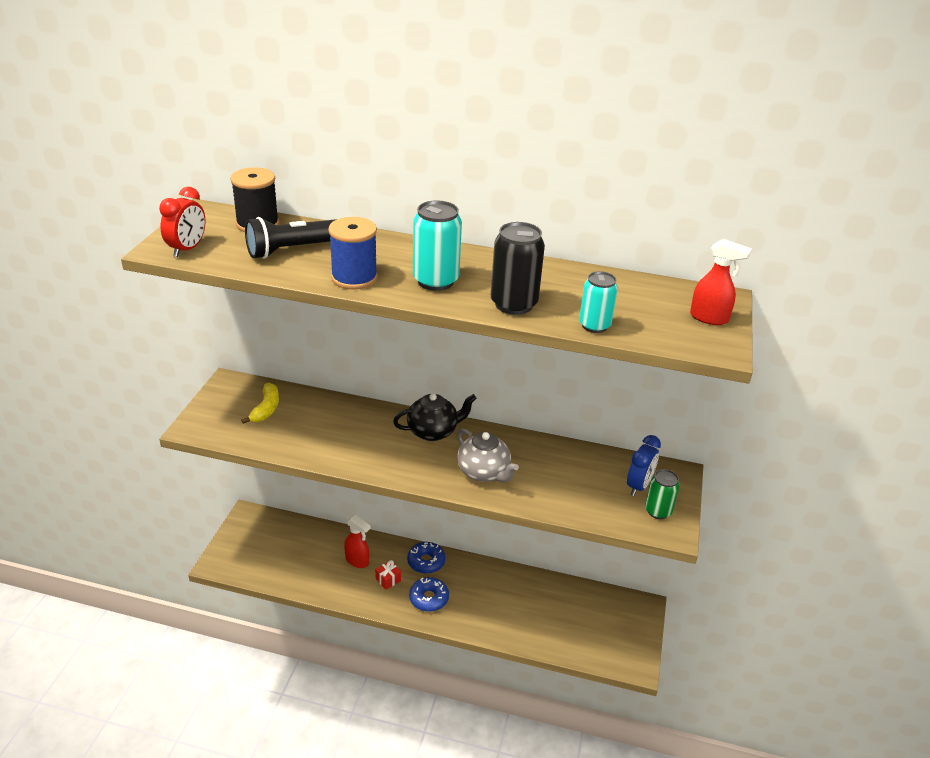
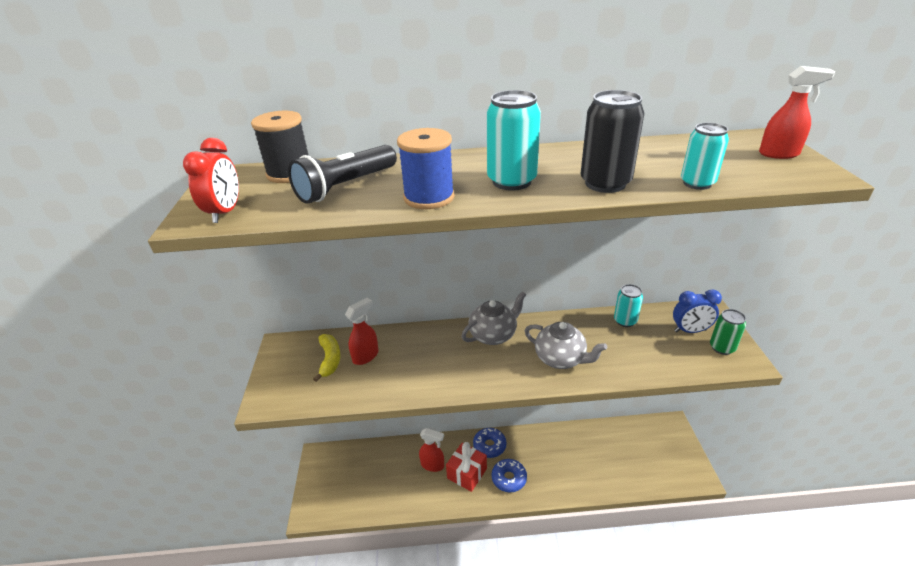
camera: 15 degrees left, 0 degrees up
(300, 415) = (366, 356): none -> red spray bottle
(388, 579) = (467, 473): red gift -> red gift, size x1.79
(433, 431) = (493, 335): black teapot -> grey teapot
(577, 457) = (625, 321): none -> turquoise can
(638, 486) = (690, 331): blue clock -> blue clock turned 75 degrees clockwise

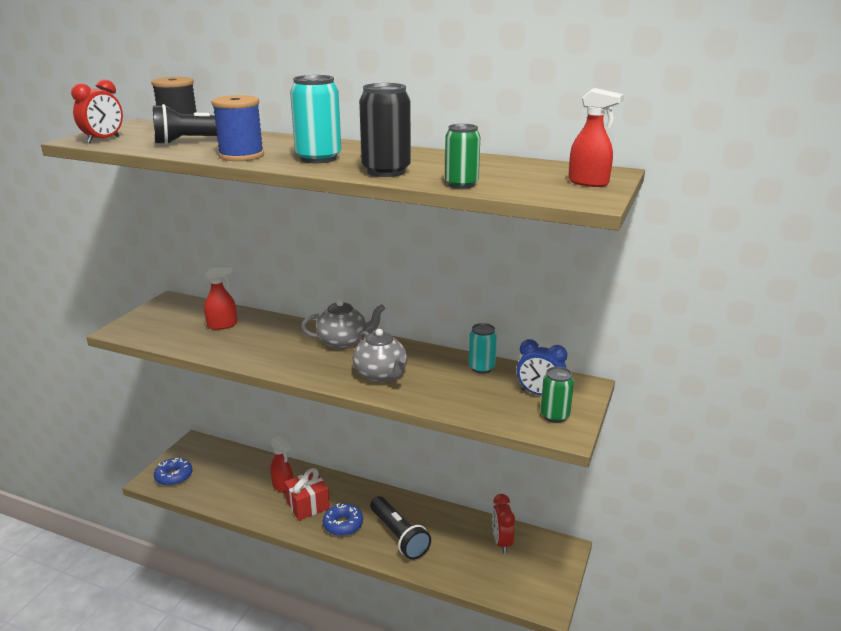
camera: 25 degrees right, 10 degrees down
(330, 360) = (193, 319): yellow banana -> none
(489, 446) = (349, 492): blue donut -> blue donut (174, 476)
(557, 468) = (399, 536): none -> black flashlight
(630, 439) = (501, 542): none -> red clock
(697, 183) = (461, 184): turquoise can -> green can

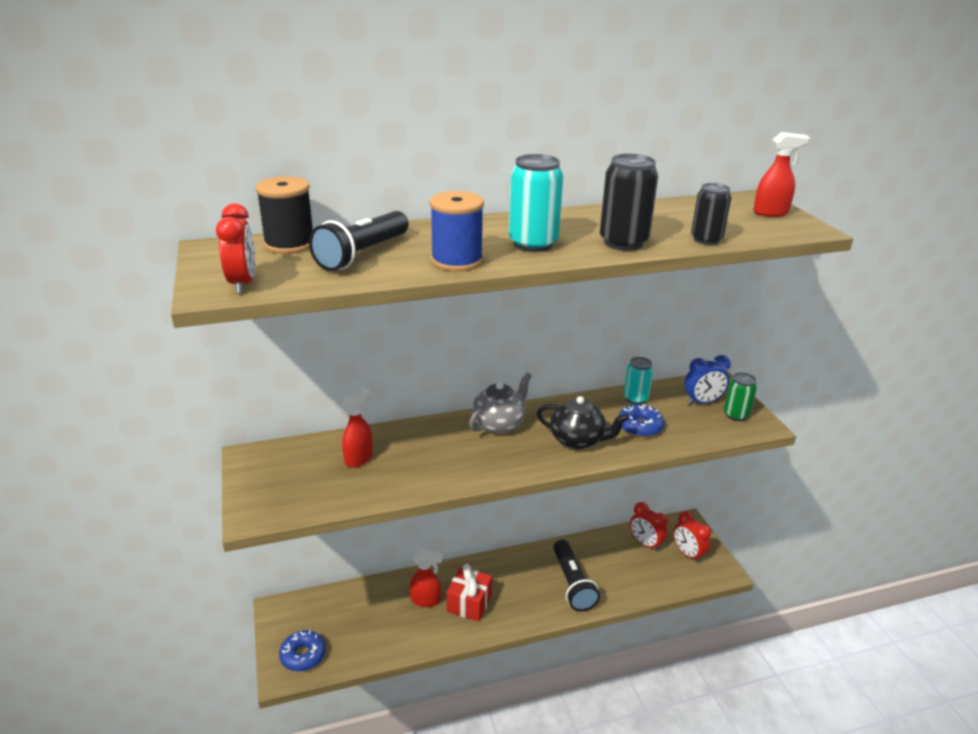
camera: 40 degrees left, 5 degrees up
(343, 524) = (519, 601): blue donut -> blue donut (640, 426)
(381, 375) = (578, 440): grey teapot -> black teapot
(399, 536) = (572, 584): black flashlight -> black flashlight turned 60 degrees clockwise
(461, 184) = (706, 240): green can -> black can
(531, 572) = (688, 554): none -> red clock

